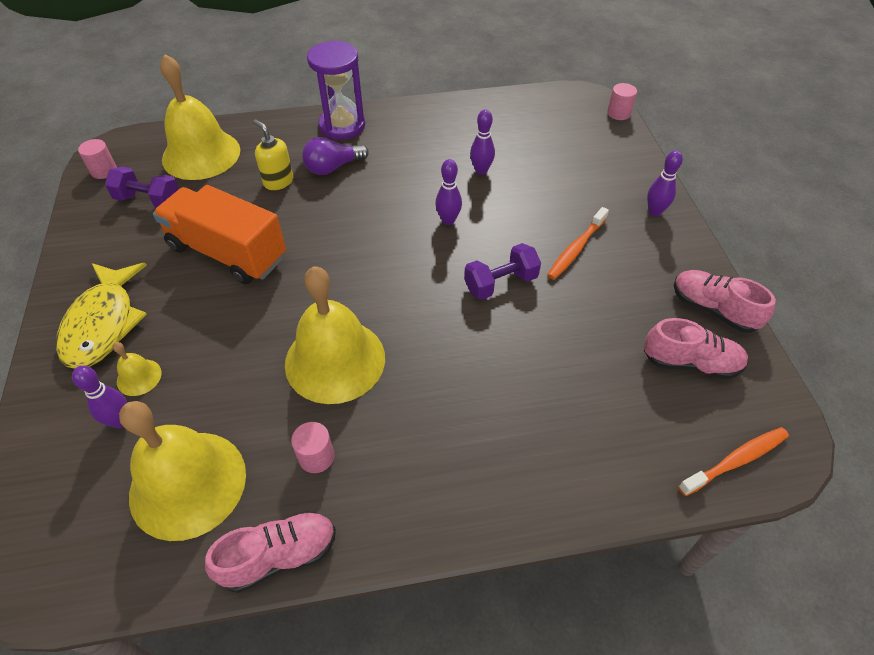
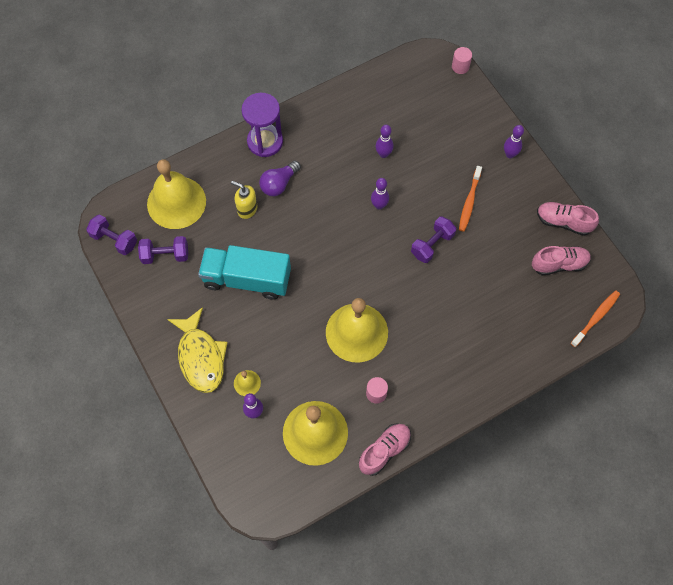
camera: 20 degrees left, 15 degrees up
(104, 171) = (114, 240): pink cylinder -> purple dumbbell
(227, 252) = (247, 279): orange truck -> turquoise truck

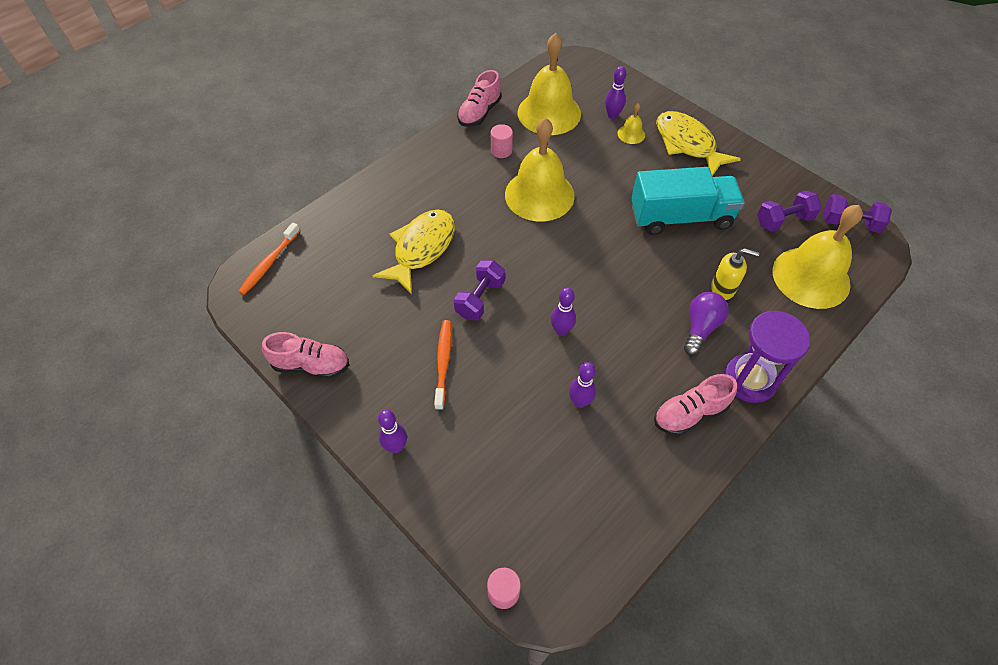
camera: 165 degrees right, 10 degrees down
(469, 301) = (421, 249): none -> yellow fish
(559, 264) = (315, 311): pink shoe -> pink shoe (690, 413)

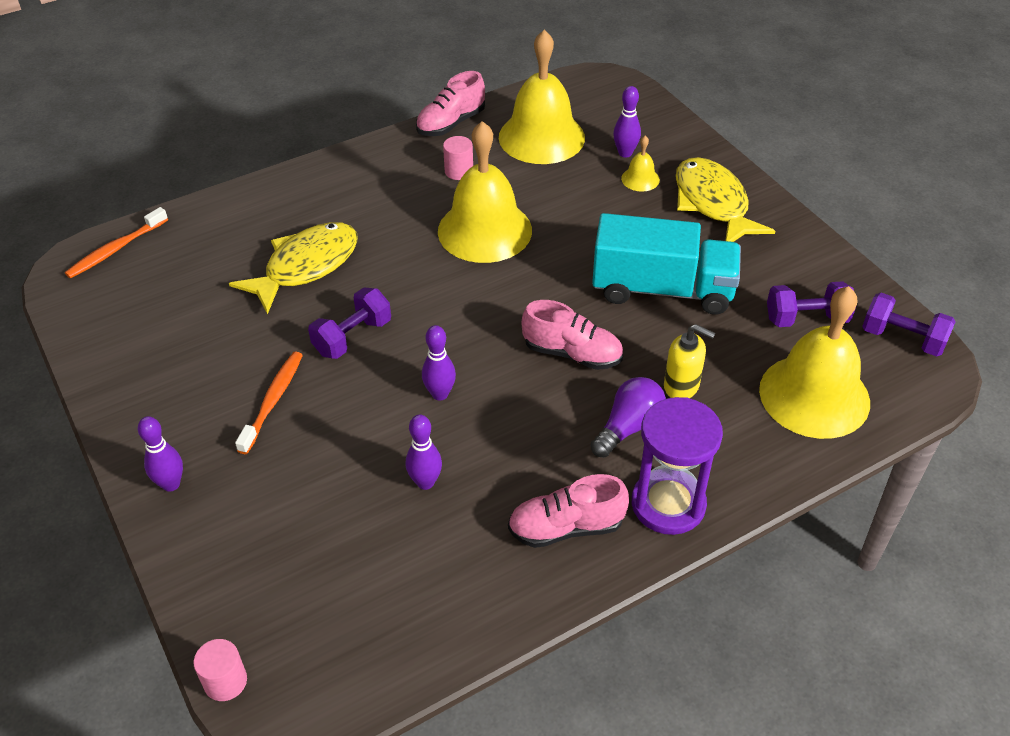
camera: 15 degrees right, 10 degrees down
(311, 365) = (112, 371): pink shoe -> pink shoe (572, 353)

